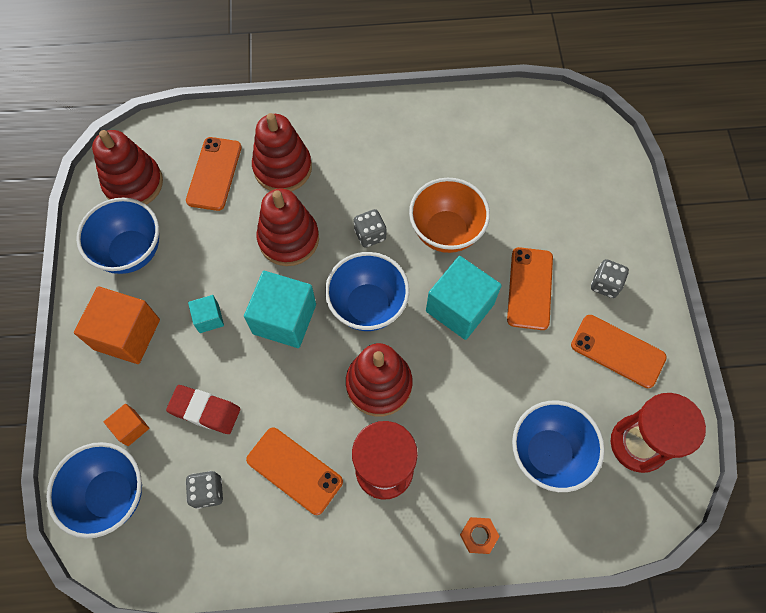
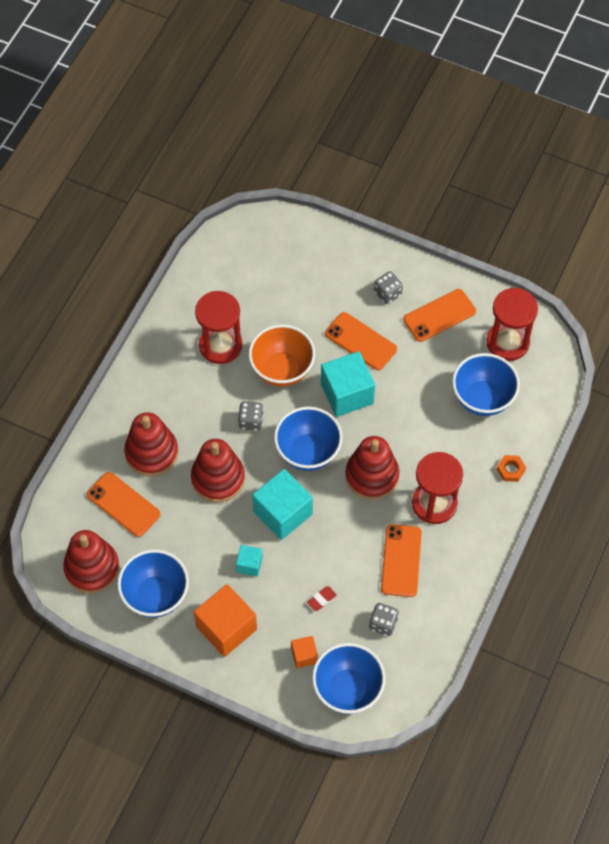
camera: 60 degrees left, 5 degrees down
(205, 410) = (321, 599): red eraser -> red eraser, size x0.53
(294, 470) = (401, 560): orange phone -> orange phone turned 60 degrees counterclockwise
(436, 164) = (220, 345): none -> red hourglass

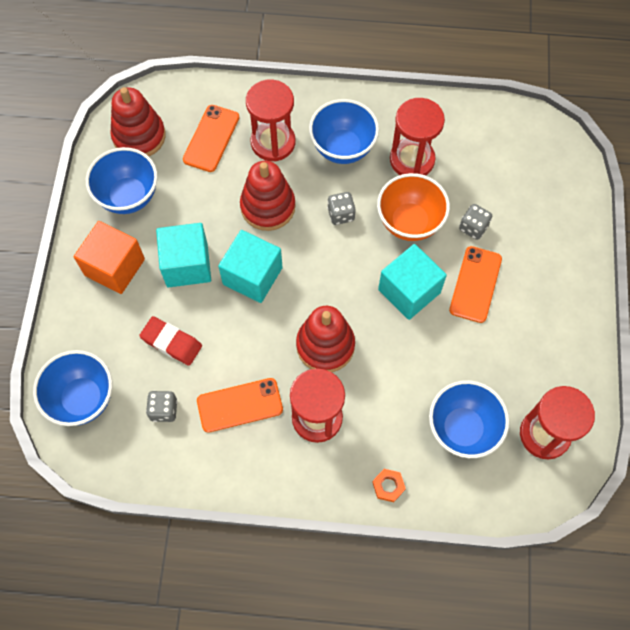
camera: 70 degrees right, 5 degrees up
(151, 453) = (273, 142): red stacking toy -> red hourglass
(249, 564) = (187, 265): turquoise cube -> turquoise cube, size x1.99
(304, 655) = (107, 346): orange cube -> none
(308, 452) = (327, 276): blue bowl -> blue bowl (343, 148)
(321, 599) = (171, 342): red eraser -> red eraser, size x1.88
(387, 293) = (545, 292): grey dice -> grey dice (473, 227)
(439, 315) = (543, 352): orange phone -> none

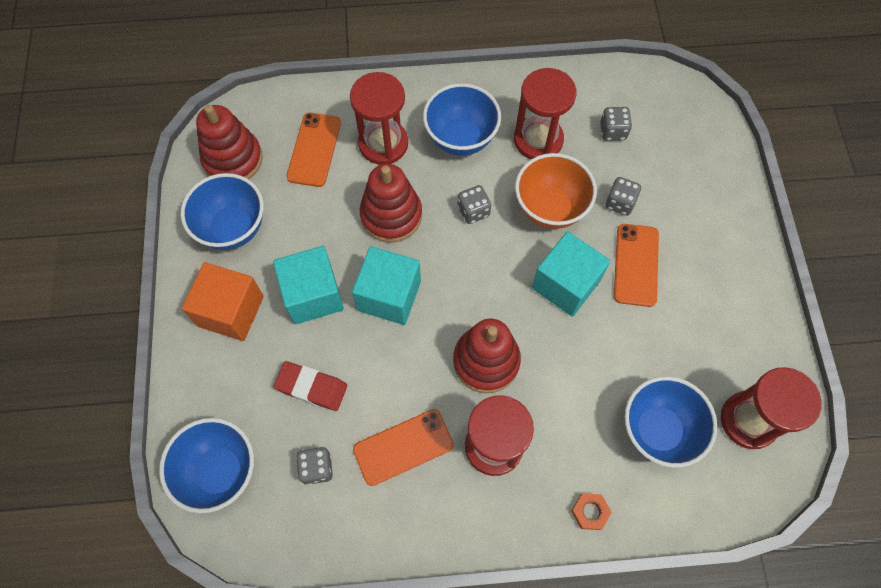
camera: 10 degrees left, 0 degrees up
(481, 162) = (613, 131): none -> grey dice

